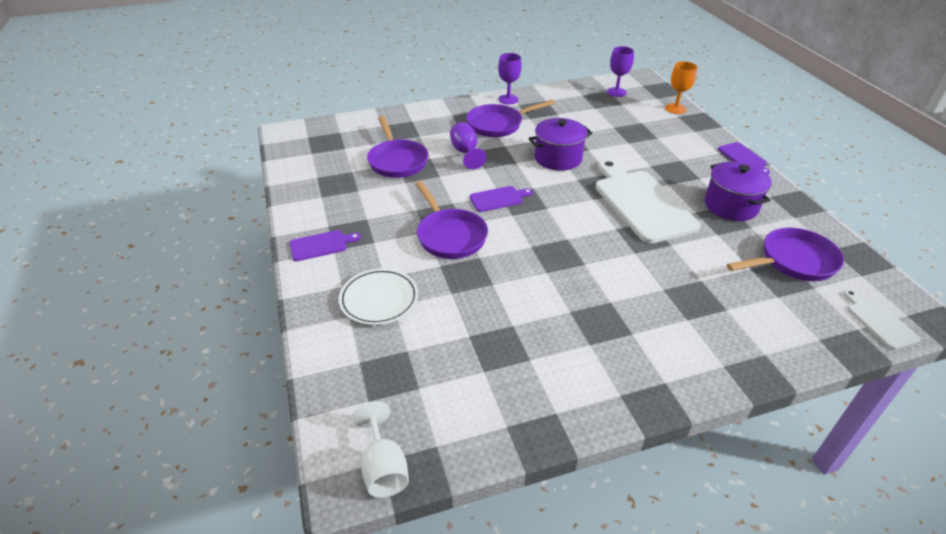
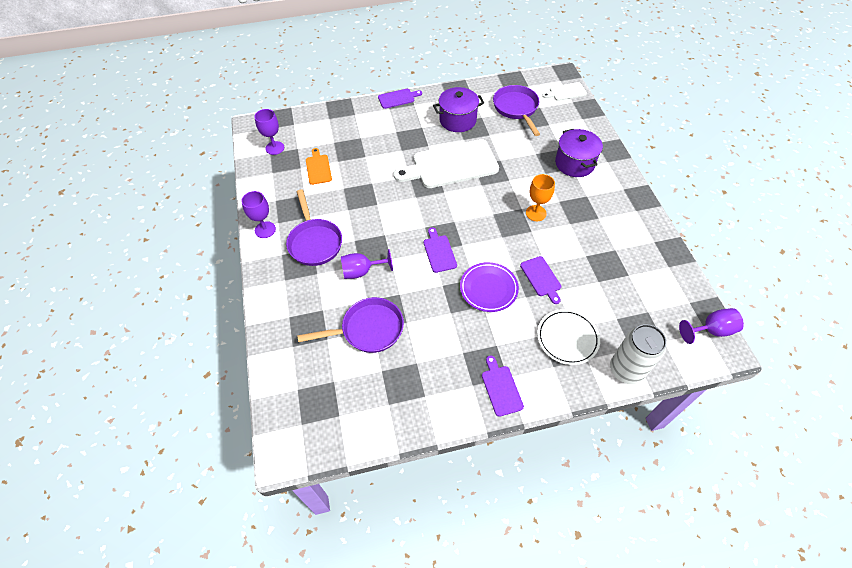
camera: 85 degrees left, 15 degrees up
(328, 353) = (626, 370): none -> white can
(383, 468) = (711, 330): white goblet -> purple goblet
(450, 236) = (488, 289): purple pan -> purple plate
(469, 279) = (541, 278): none -> purple cutting board
(558, 158) = (382, 205): purple pot -> purple pot (574, 163)
(598, 117) = (318, 168): none -> orange cutting board
(675, 109) = (316, 117): orange goblet -> orange goblet (536, 213)

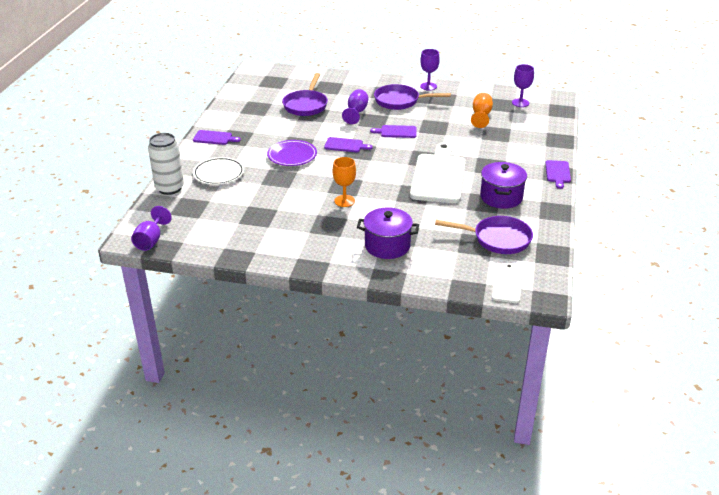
camera: 115 degrees right, 20 degrees down
(318, 168) = (481, 116): orange cutting board -> orange goblet
(541, 278) = (278, 181): purple cutting board -> purple cutting board (396, 132)

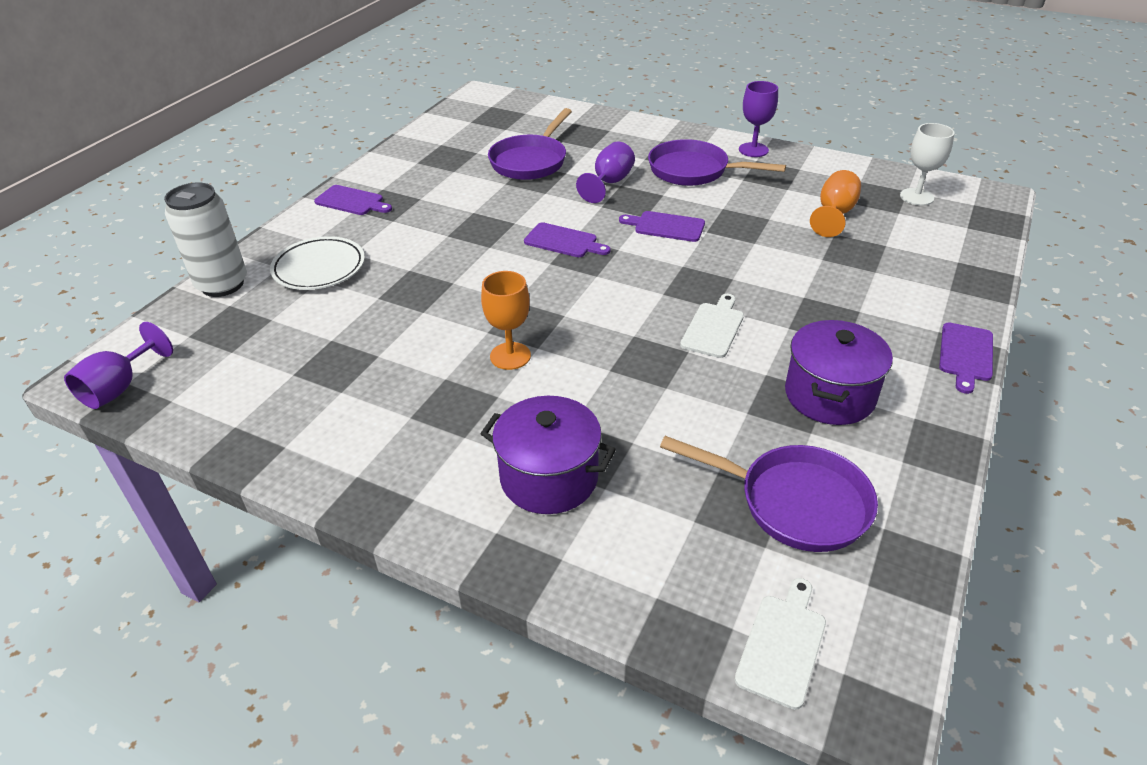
camera: 15 degrees right, 5 degrees up
(292, 156) = (461, 250): purple plate -> none
(438, 176) = (713, 328): white cutting board -> white cutting board, size x0.47
(520, 103) = (916, 197): purple goblet -> white goblet

